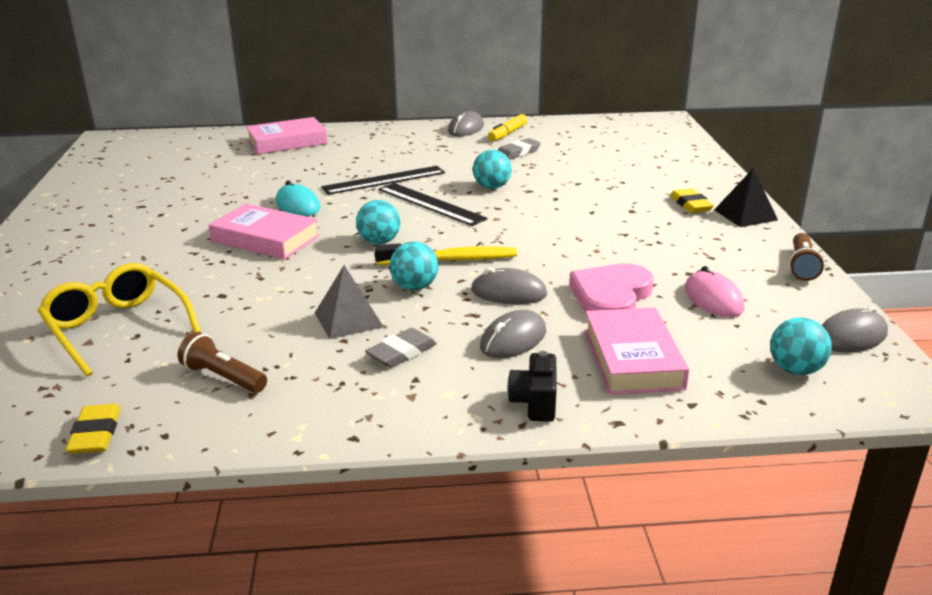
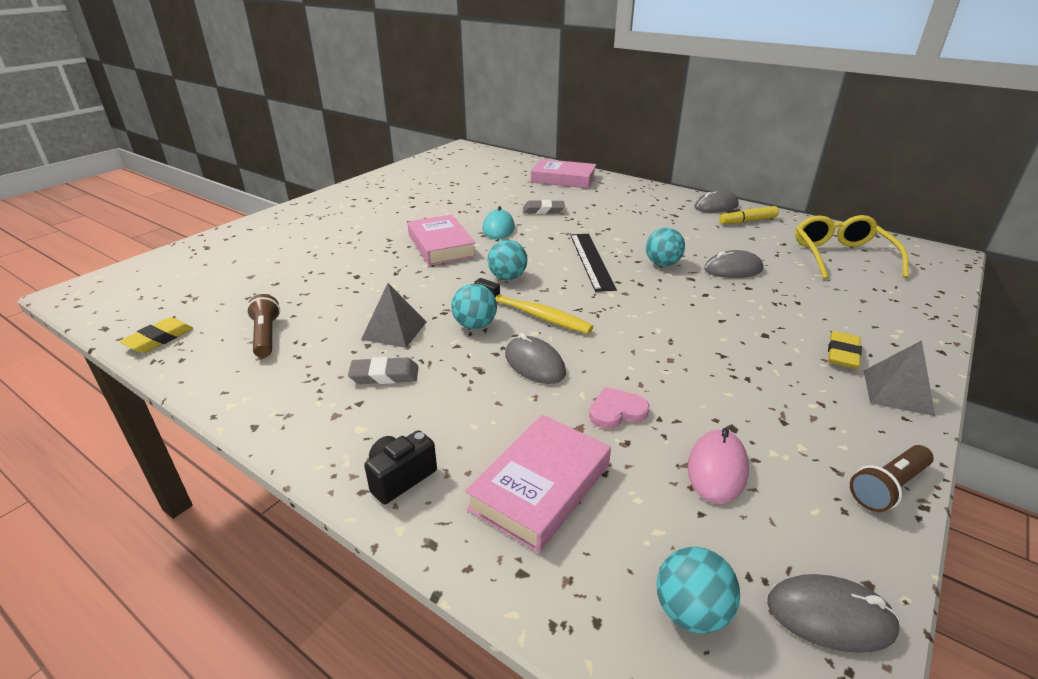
camera: 40 degrees right, 5 degrees up
(117, 328) = (275, 274): yellow glasses -> yellow glasses (841, 256)
(384, 180) = (586, 229): black ruler -> none
(513, 339) = (474, 408): grey mouse -> grey mouse (733, 269)
(518, 153) = (732, 241): grey eraser -> grey eraser (543, 210)
(611, 296) = (616, 411): pink heart -> pink heart, size x0.58
(745, 215) = (897, 392): black pyramid -> grey pyramid

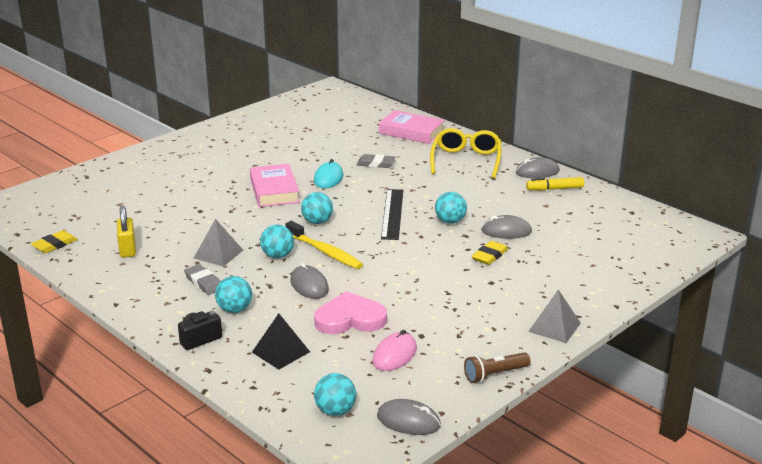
camera: 10 degrees right, 5 degrees down
(266, 336) = (127, 249): brown flashlight -> yellow padlock
(384, 375) = (204, 282): grey eraser -> grey eraser turned 45 degrees clockwise
(442, 415) = (234, 309): none -> turquoise ball
(540, 487) = (281, 352): pink book -> black pyramid
(616, 411) = (350, 319): pink heart -> pink heart, size x1.74
(841, 256) = (610, 228): yellow glasses -> yellow glasses (466, 160)
(842, 354) = (538, 300): yellow eraser -> yellow eraser (489, 256)

